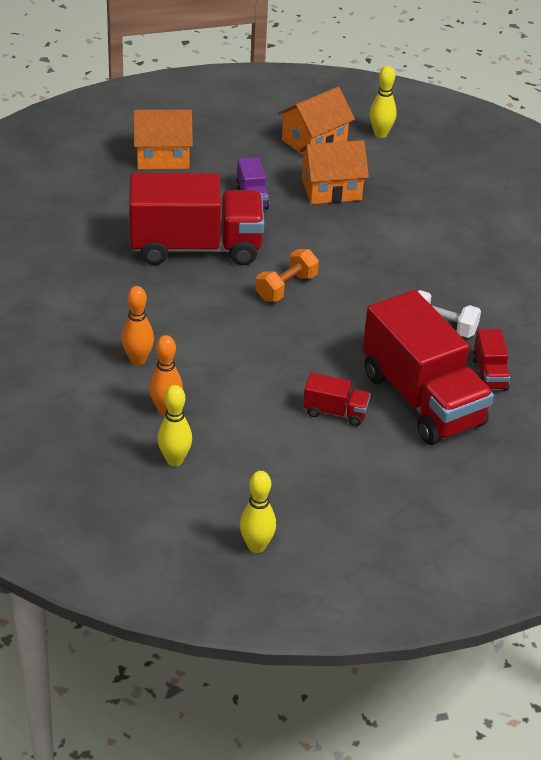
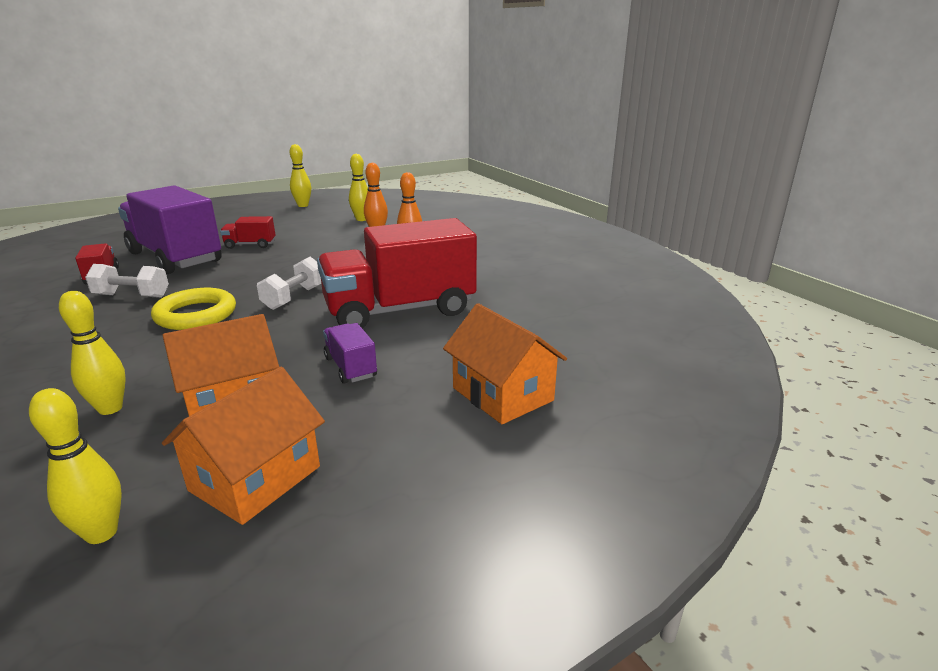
camera: 165 degrees right, 15 degrees down
(162, 156) = (502, 394): orange house -> orange house turned 75 degrees clockwise
(286, 287) = (294, 297): orange dumbbell -> white dumbbell
(373, 282) = (196, 315): none -> yellow ring
(405, 199) = (110, 408): none -> yellow bowling pin
(422, 399) = (175, 257): red truck -> purple truck

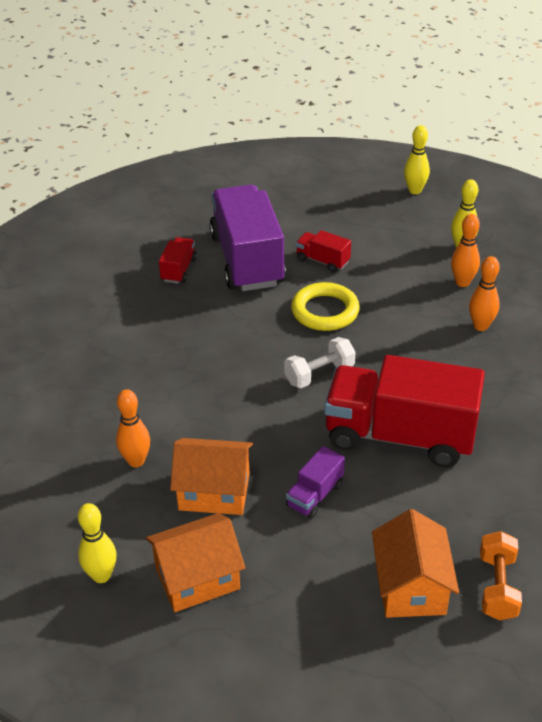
camera: 35 degrees right, 15 degrees up
(110, 408) = (136, 461): yellow bowling pin -> orange bowling pin
(132, 296) = (192, 314): white dumbbell -> none
(196, 315) = (230, 366): yellow ring -> yellow ring (325, 311)
(351, 367) = (315, 495): purple truck -> purple truck turned 150 degrees counterclockwise
(574, 367) = (497, 587): none -> orange dumbbell

